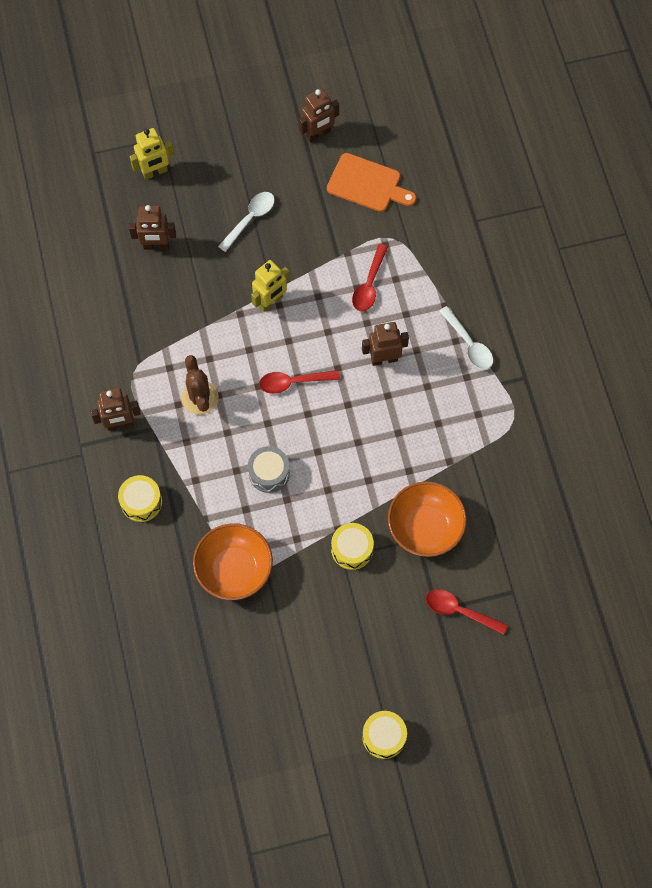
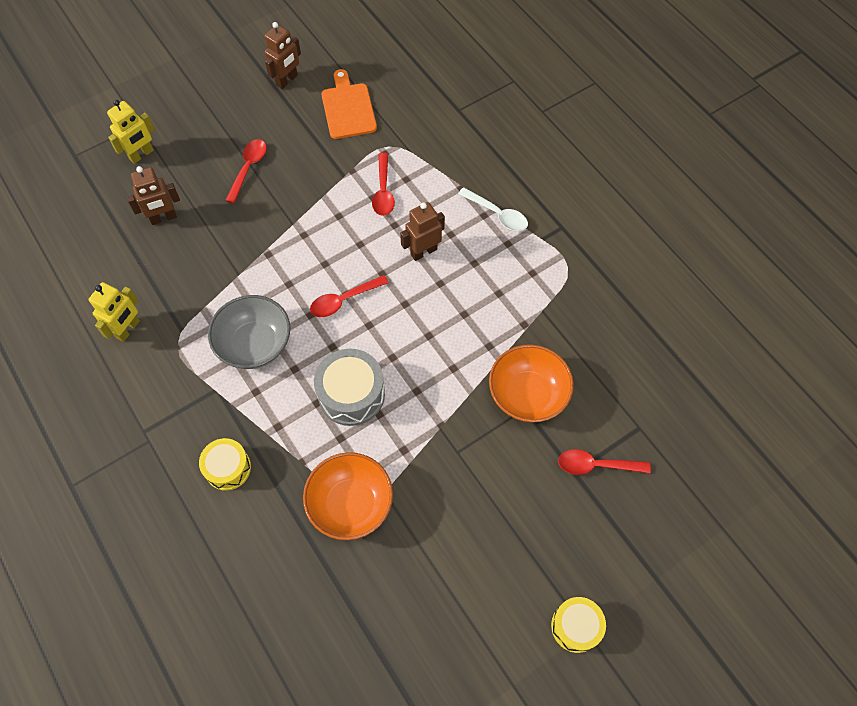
camera: 20 degrees left, 5 degrees down
(120, 424) = (180, 396): brown robot -> none
(200, 398) = (255, 344): brown cactus -> grey bowl
(250, 219) = (248, 168): white spoon -> red spoon
(269, 473) = (351, 394): grey drum -> grey drum, size x1.52
(271, 301) = (294, 234): yellow robot -> yellow robot (128, 329)
(352, 549) = (464, 441): yellow drum -> none
(367, 184) = (348, 108): orange cutting board -> orange cutting board turned 105 degrees counterclockwise

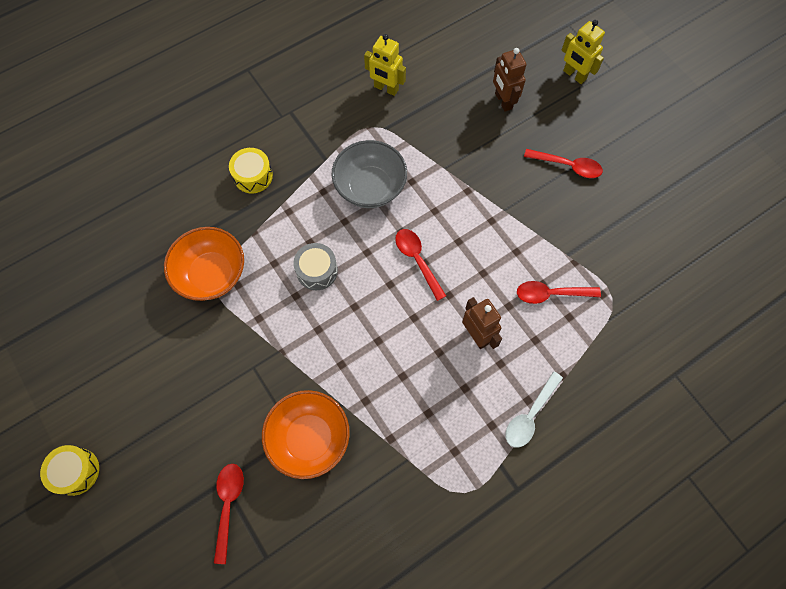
camera: 90 degrees right, 5 degrees up
(287, 80) = (688, 193): brown robot -> none
(348, 108) = (659, 255): orange cutting board -> none
(351, 394) = (317, 271): grey drum -> grey drum, size x0.66

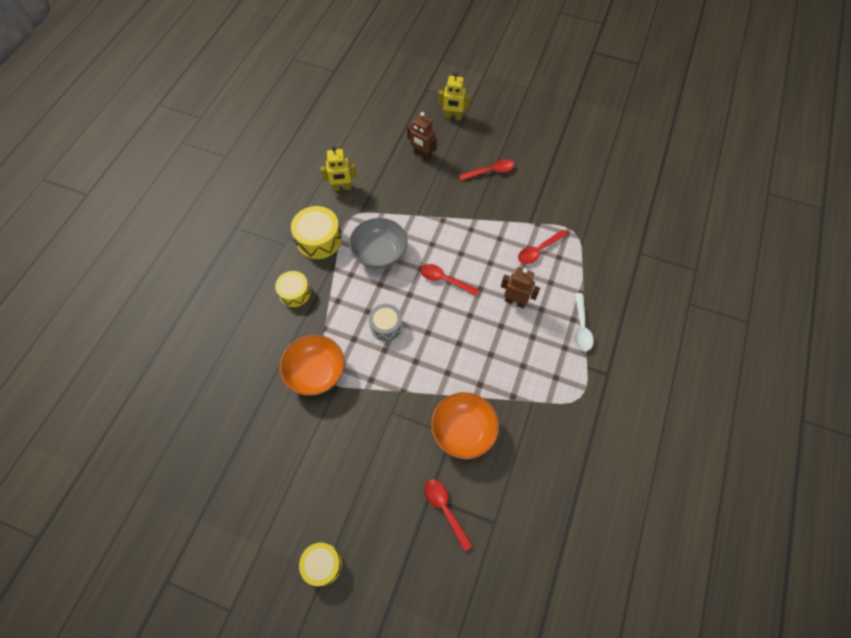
camera: 35 degrees left, 5 degrees down
(319, 132) = (319, 239): none -> yellow drum

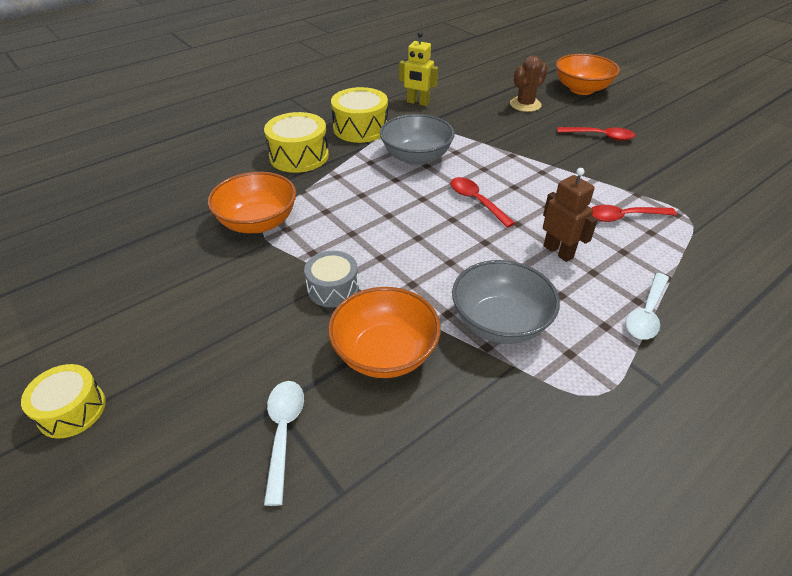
camera: 30 degrees right, 20 degrees down
(295, 293) = (299, 156): yellow drum -> yellow drum, size x1.52
(386, 326) = (372, 214): grey drum -> grey drum (333, 288)
(422, 155) = (525, 104): brown robot -> brown cactus
(444, 509) = (283, 432): red spoon -> white spoon
(453, 117) = (581, 89): yellow robot -> orange bowl
(511, 375) = (500, 323): none -> grey bowl

